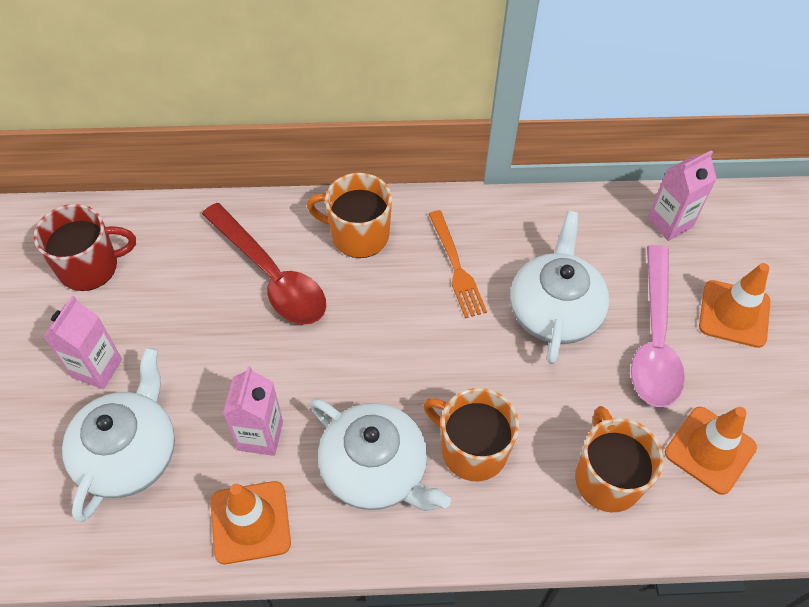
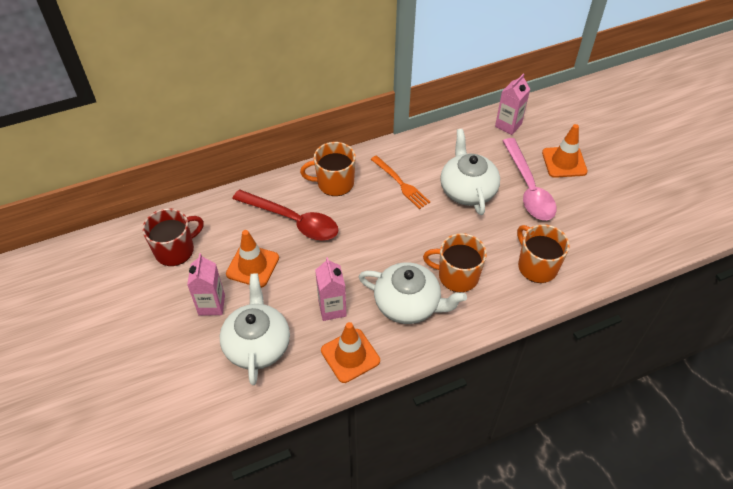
camera: 20 degrees left, 5 degrees down
(710, 450) = (583, 234): orange traffic cone -> orange traffic cone (252, 266)

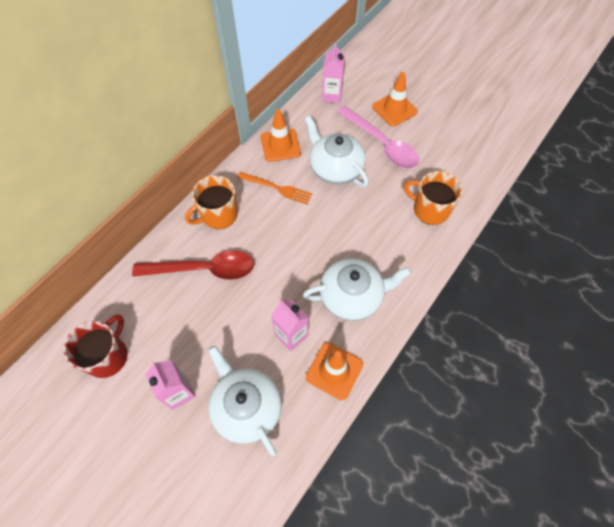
camera: 30 degrees left, 10 degrees up
(252, 266) = (193, 332): orange traffic cone -> orange traffic cone (280, 145)
(457, 276) = (375, 250): orange mug -> none

